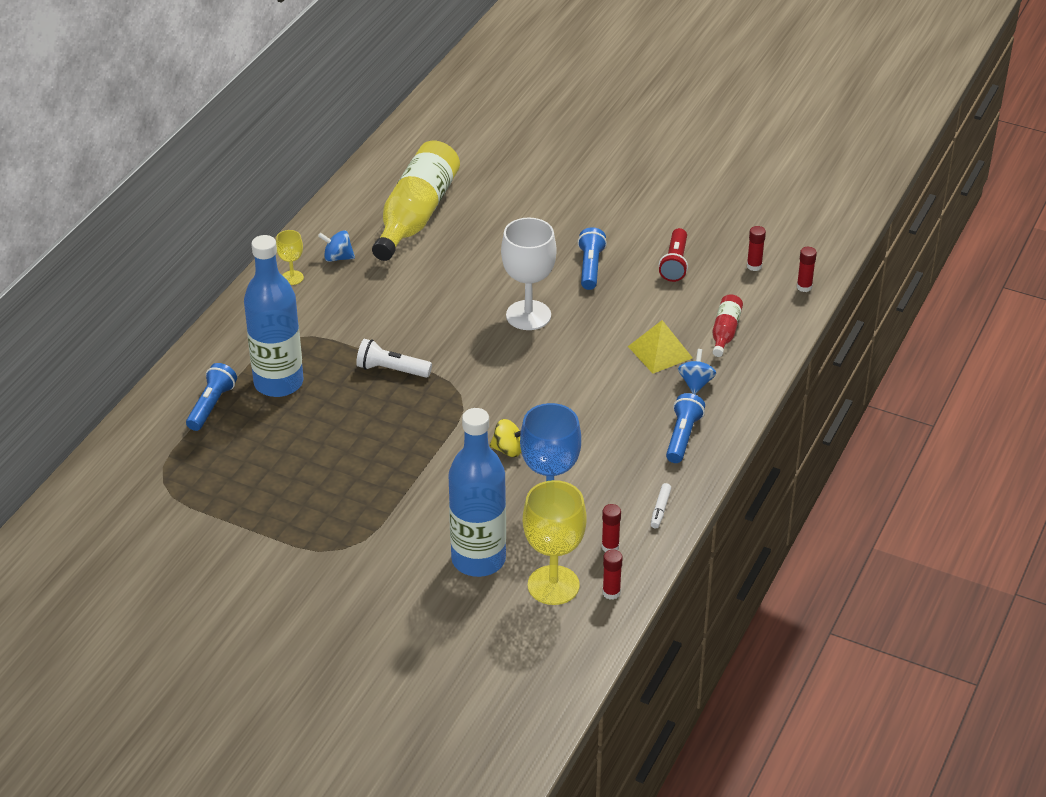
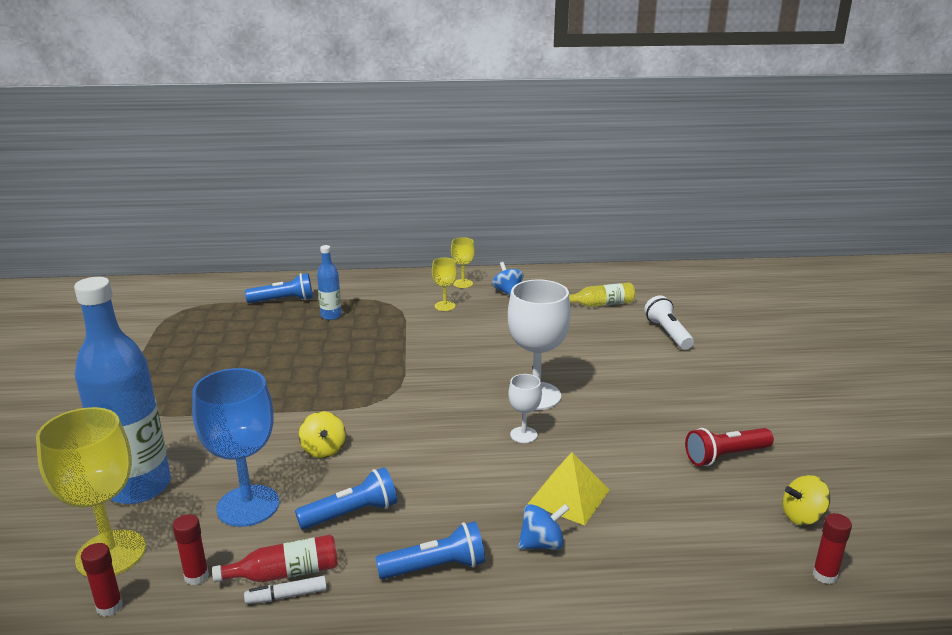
camera: 60 degrees right, 15 degrees down
(278, 383) = (331, 315): blue bottle -> blue bottle, size x0.46
(329, 306) = (445, 306): none -> yellow goblet
(391, 370) = (390, 355): white flashlight -> white flashlight (667, 333)
(416, 215) = (601, 304): yellow bottle -> yellow bottle, size x0.46
(574, 343) = (523, 435): none -> white goblet
(590, 267) = (648, 406): blue flashlight -> blue flashlight (351, 513)
(725, 332) = (658, 535): red bottle -> red bottle (284, 573)
(754, 266) = (802, 516): red glue stick -> yellow spinning top

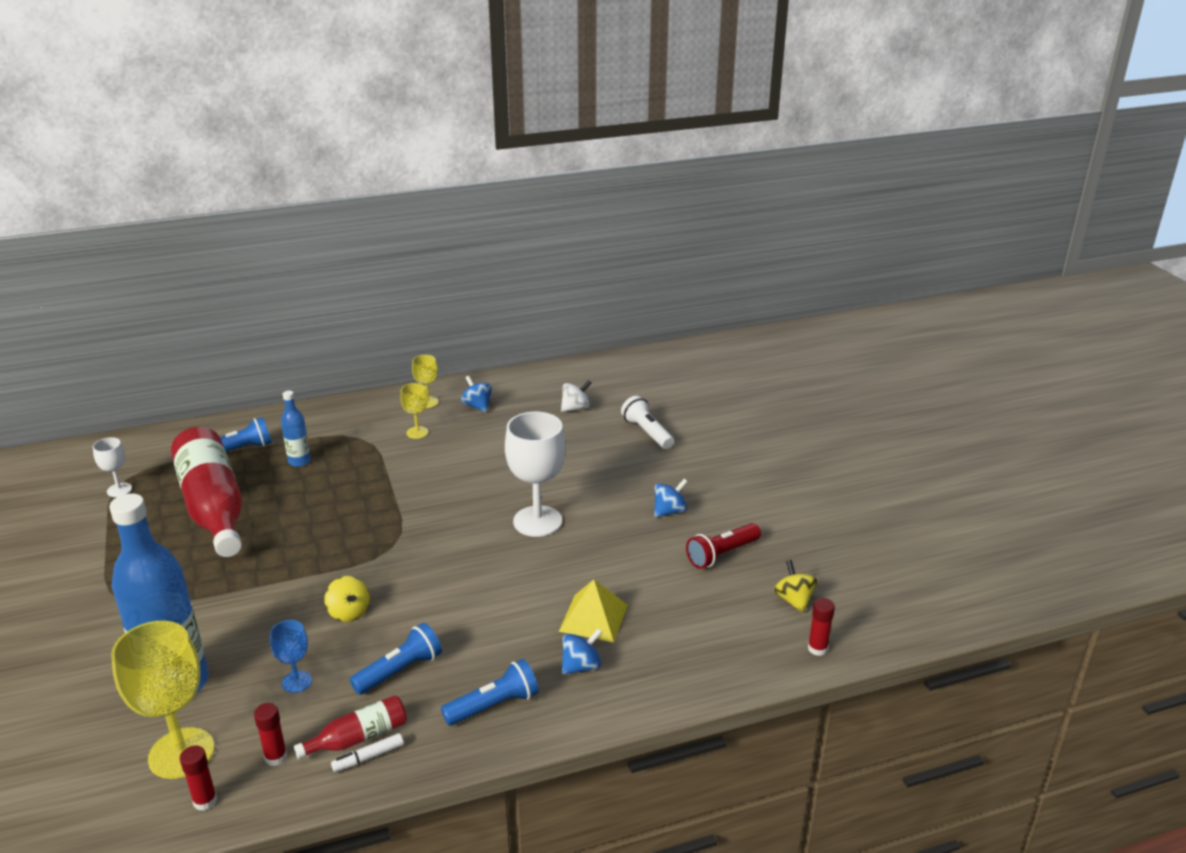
camera: 15 degrees left, 5 degrees up
(242, 342) = (214, 507): none -> red bottle
(248, 506) = (296, 682): blue goblet -> blue goblet, size x0.50
(523, 435) = (537, 564): white goblet -> white goblet (119, 490)
(601, 304) = (575, 408): yellow bottle -> white spinning top
(676, 406) = (669, 511): none -> blue spinning top
(802, 516) = (794, 600): yellow spinning top -> yellow spinning top turned 105 degrees clockwise

